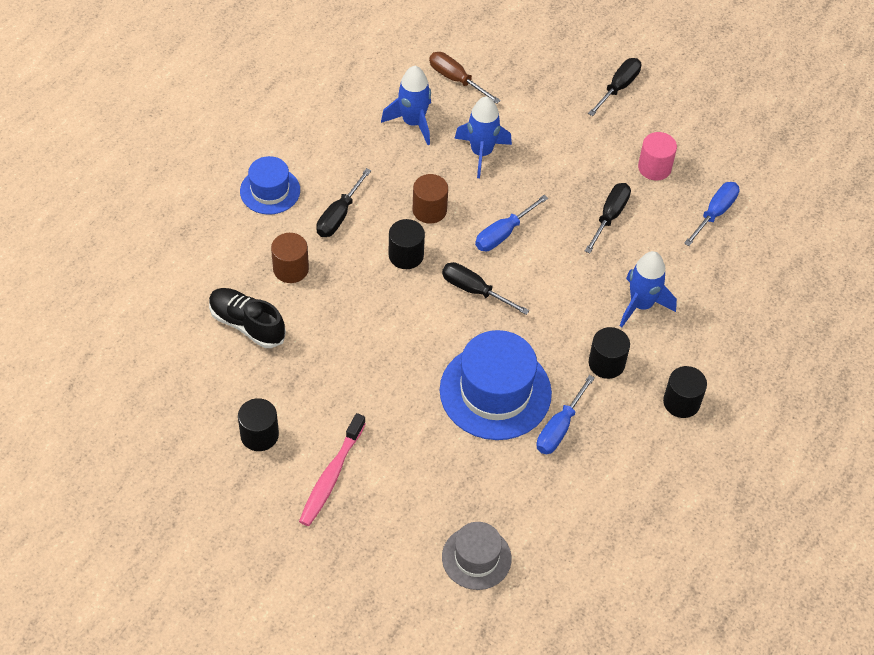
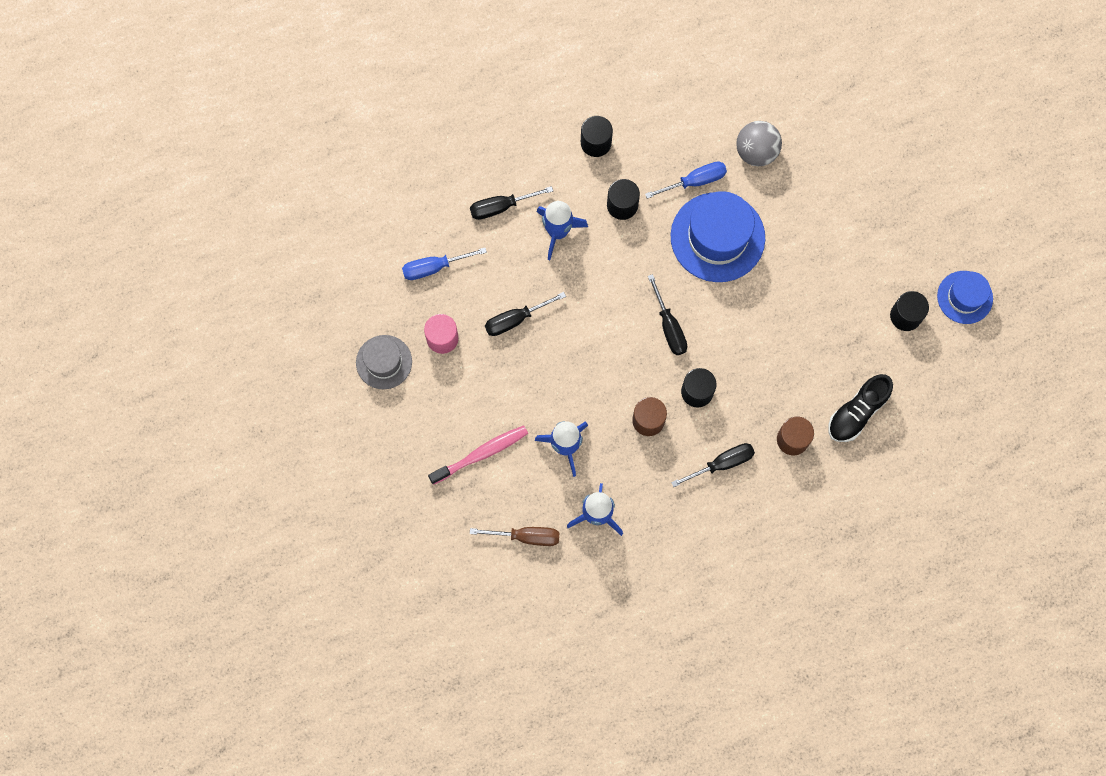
camera: 140 degrees left, 20 degrees up
(247, 324) = (857, 412): black shoe -> black shoe turned 60 degrees clockwise
(270, 191) = (759, 525): blue hat -> blue hat (964, 297)
(331, 476) = (876, 252): pink toothbrush -> pink toothbrush (481, 454)
(455, 79) = (527, 536): brown screwdriver -> brown screwdriver turned 75 degrees counterclockwise
(476, 558) = (821, 133): grey hat -> grey hat (384, 362)
(502, 234) = (609, 360): blue screwdriver -> none
(525, 495) = (756, 152): none -> grey ball
(619, 87) = (400, 434): black screwdriver -> black screwdriver (500, 207)

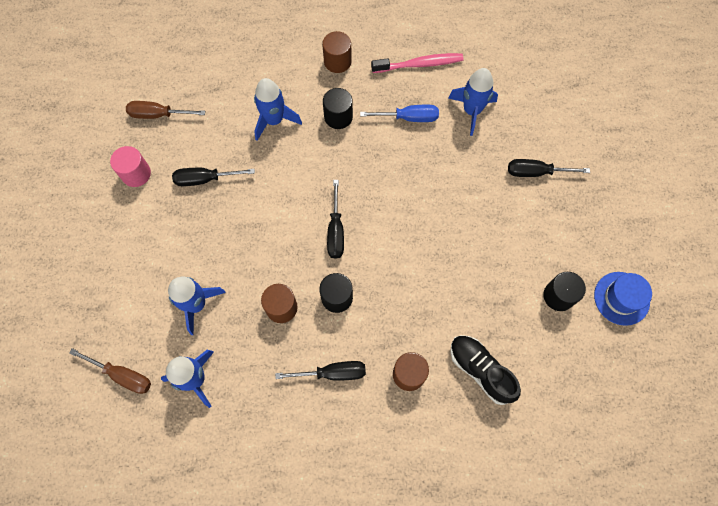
camera: 20 degrees right, 5 degrees down
(384, 362) = (78, 176): grey hat -> none
(433, 267) = (157, 115): blue screwdriver -> brown screwdriver
(481, 454) = (119, 284): pink toothbrush -> pink toothbrush (419, 64)
(500, 207) = (236, 86): black screwdriver -> black screwdriver (535, 172)
(596, 143) = (337, 61): black cylinder -> brown cylinder
(717, 237) = (410, 169): blue hat -> none
(756, 152) = (471, 111): grey ball -> blue rocket
(857, 412) = (481, 370): black shoe -> black shoe turned 75 degrees clockwise

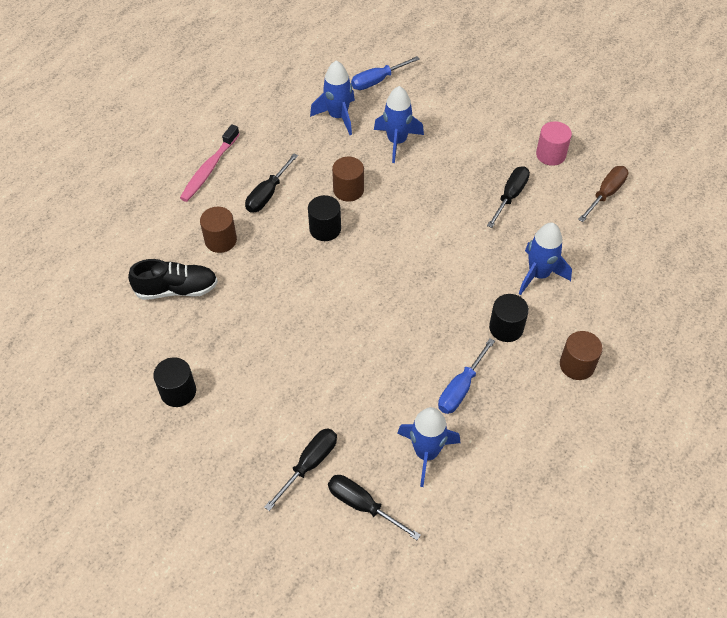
camera: 125 degrees right, 15 degrees down
(123, 375) = (377, 81): brown screwdriver -> blue screwdriver
(336, 231) = (385, 260): black screwdriver -> black screwdriver (362, 505)
(419, 64) = (521, 441): pink toothbrush -> pink toothbrush (209, 169)
(621, 298) = (127, 443): blue hat -> none

